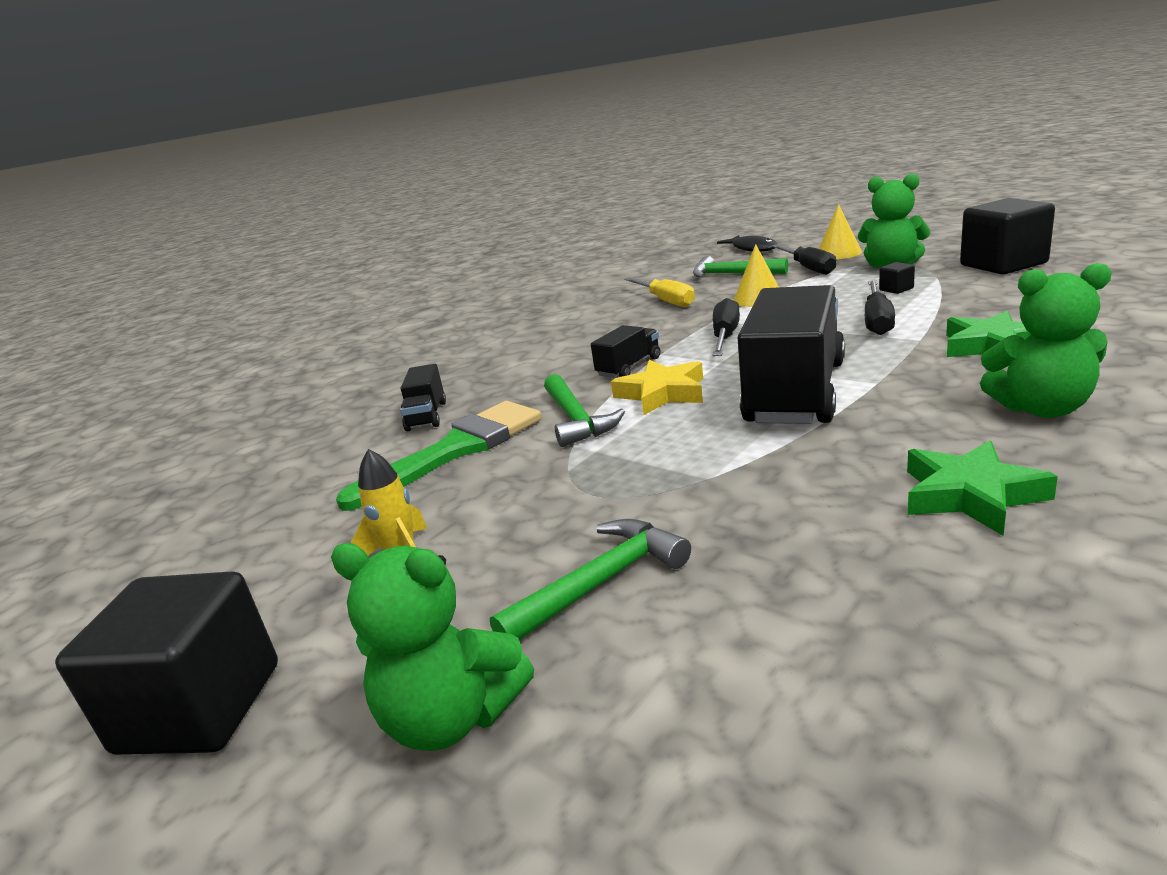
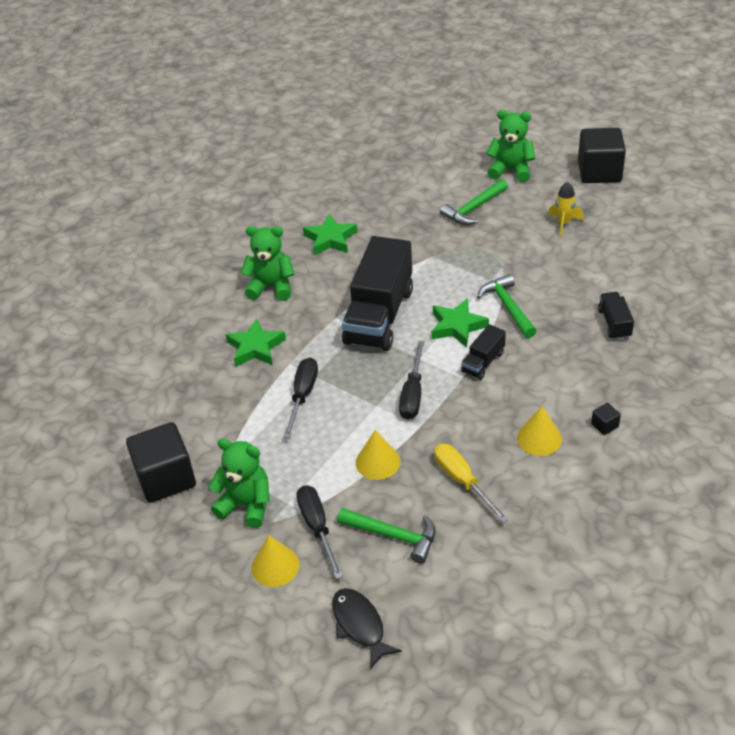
camera: 175 degrees right, 20 degrees up
(455, 450) = (574, 287): green brush -> none
(578, 328) = (539, 438): none -> yellow cone
(662, 393) = (457, 326): yellow star -> green star
(896, 289) = (266, 449): black cube -> black cube (604, 425)

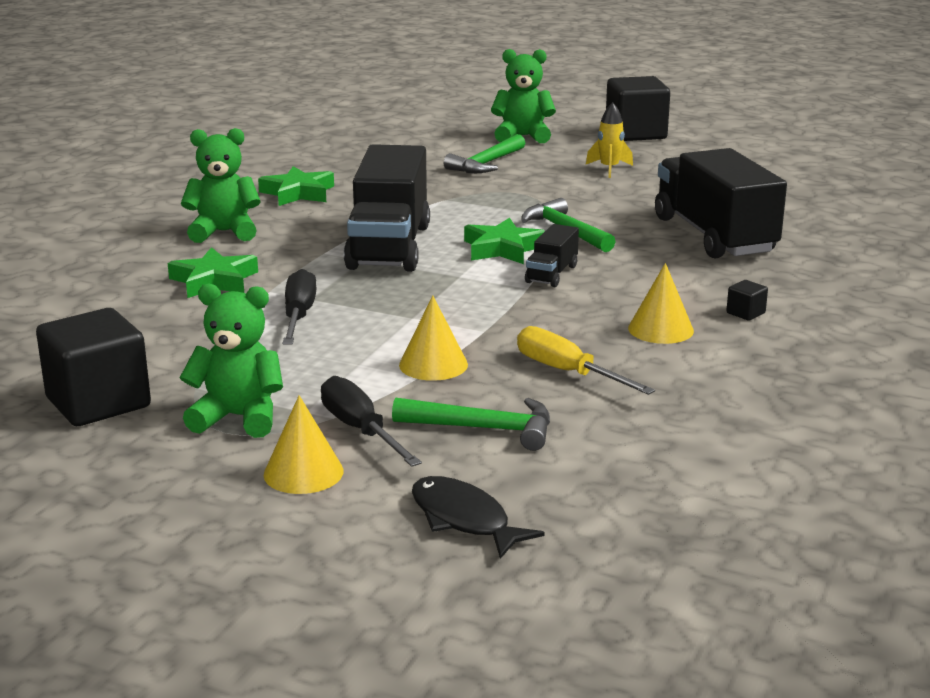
camera: 15 degrees left, 20 degrees down
(413, 394) = (462, 305): black screwdriver -> none
(614, 323) = (714, 235): black truck -> black truck, size x2.18

